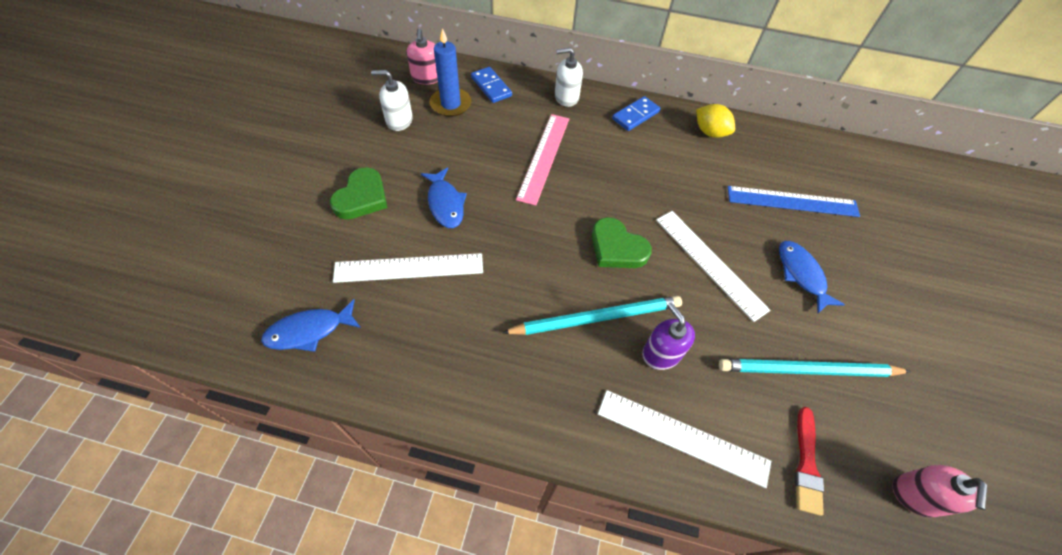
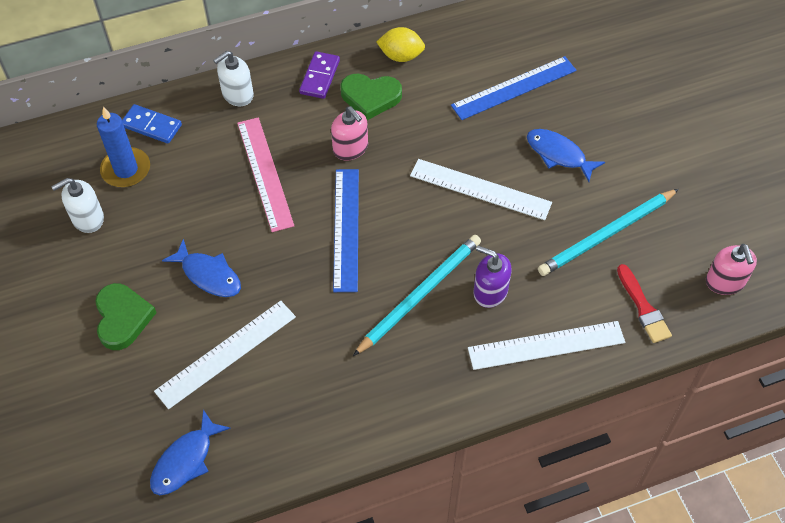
camera: 30 degrees left, 0 degrees up
(426, 77) = (74, 154): pink soap dispenser -> pink soap dispenser (350, 148)
(575, 230) = (346, 229): none -> blue ruler
(617, 248) = (394, 223): green heart -> green heart (370, 97)
(635, 115) = (319, 77): blue domino -> purple domino

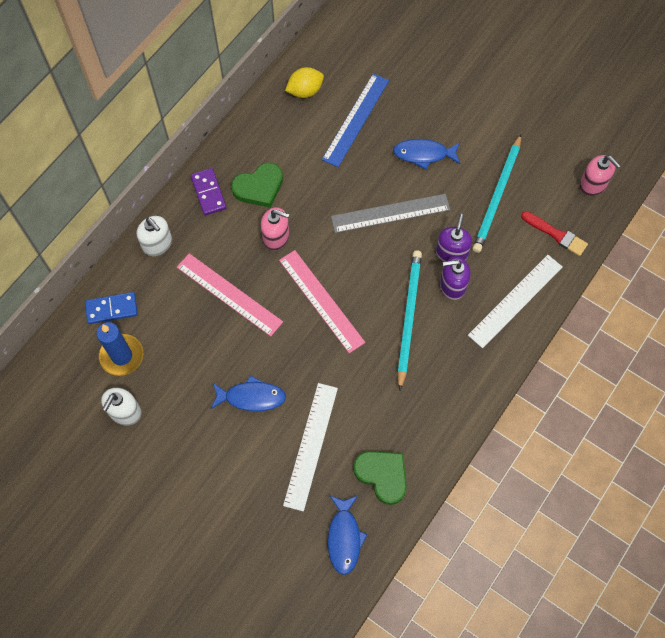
camera: 35 degrees left, 10 degrees up
(122, 318) = (216, 469): green heart -> green heart (382, 475)
(237, 94) = (157, 244): white soap dispenser -> white soap dispenser turned 60 degrees counterclockwise
(346, 229) = (321, 300): blue ruler -> pink ruler
(401, 56) = (255, 140): yellow lemon -> yellow lemon (305, 91)
(480, 189) = (390, 213): white ruler -> grey ruler
(514, 261) = (451, 253): none -> purple soap dispenser

